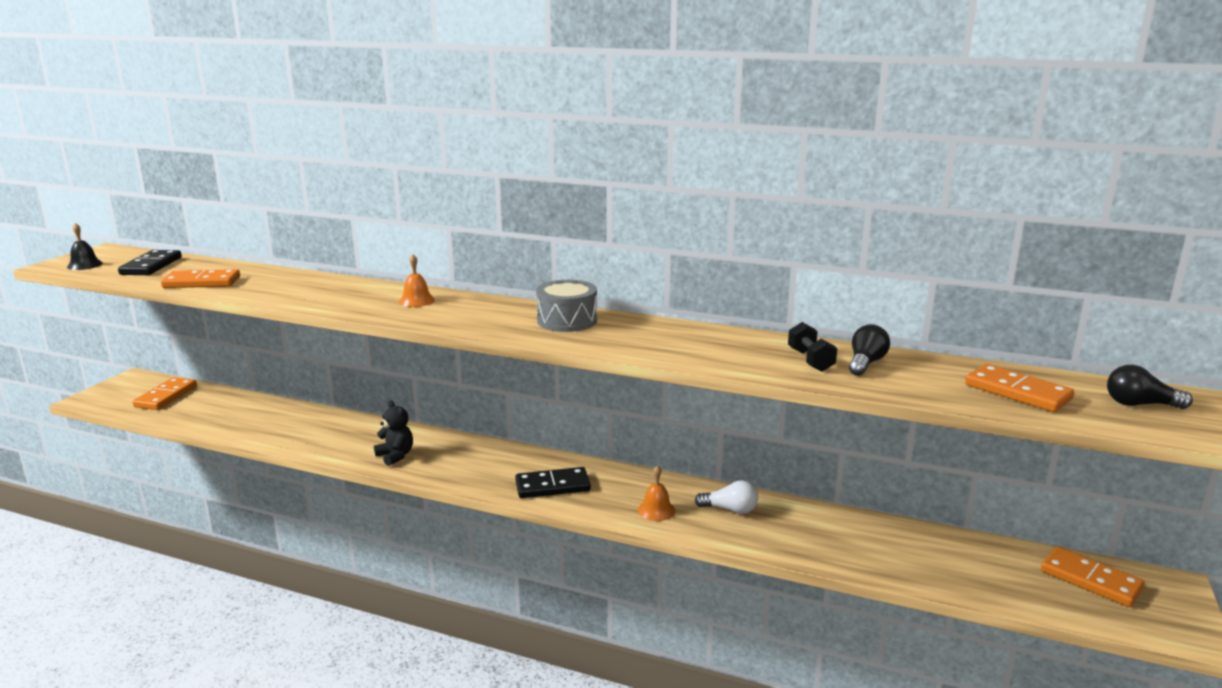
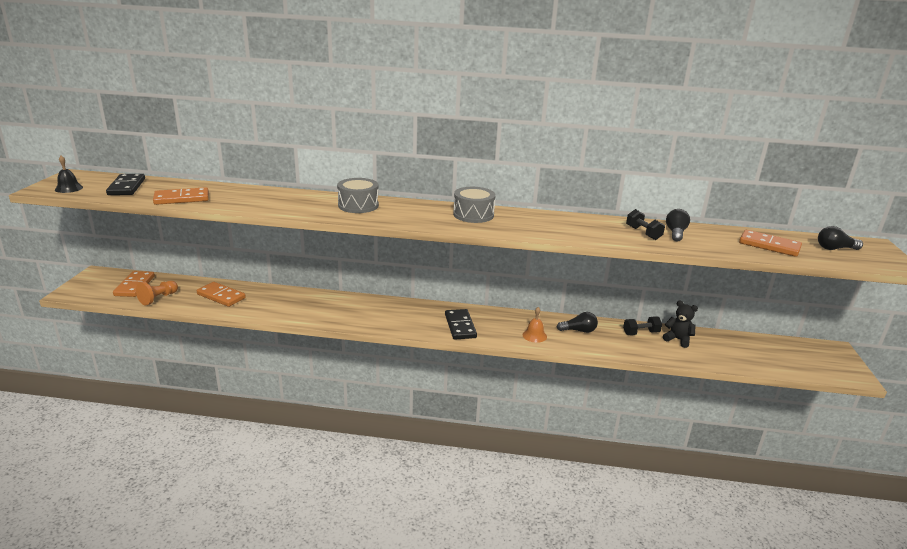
camera: 15 degrees left, 5 degrees up
(183, 414) = (158, 298): none -> orange pawn
(395, 456) = (340, 315): black teddy bear -> black teddy bear (678, 339)
(416, 301) = (358, 205): orange bell -> grey drum
(552, 486) = (460, 326): black domino -> black domino turned 75 degrees counterclockwise
(730, 509) = (579, 331): white light bulb -> black light bulb
(830, 523) = (641, 333): none -> black dumbbell
(1090, 580) = (794, 351): orange domino -> orange domino (221, 296)

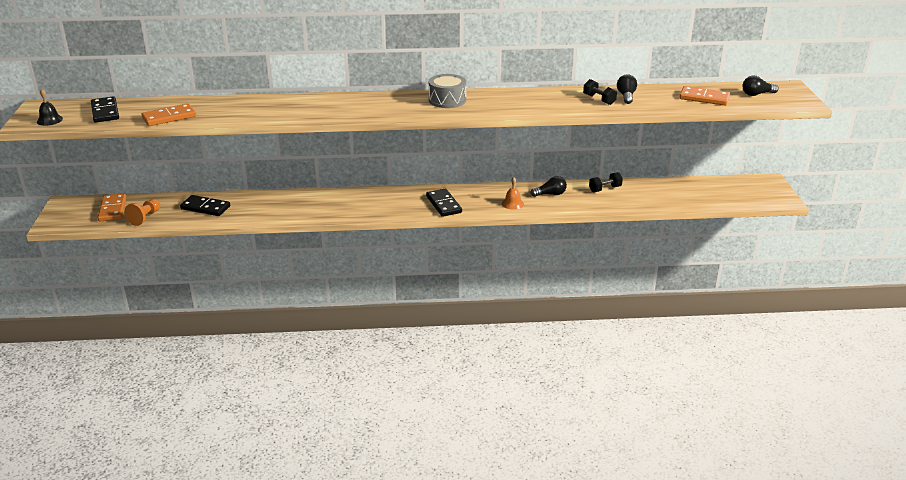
camera: 10 degrees left, 5 degrees up
(221, 296) = (205, 208): orange domino -> black domino
(358, 205) = (339, 104): grey drum -> none
(678, 339) = (637, 190): black teddy bear -> none

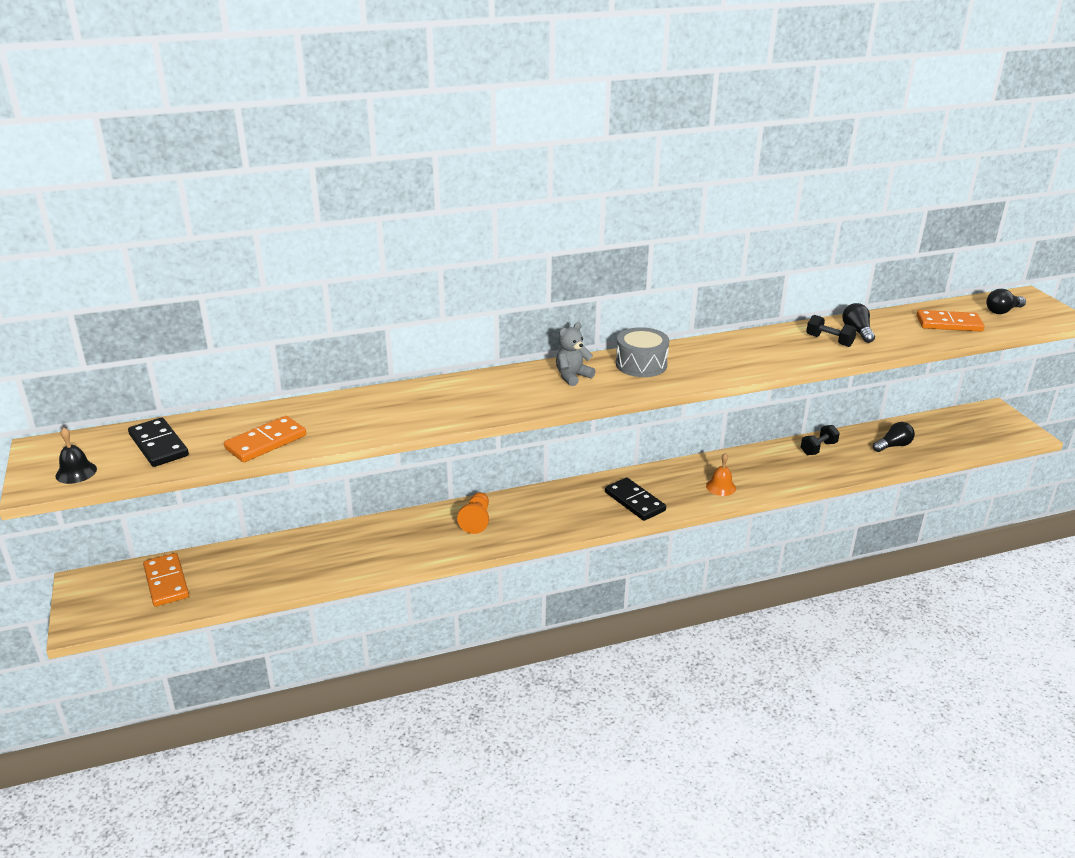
camera: 15 degrees left, 0 degrees up
(145, 218) = (224, 589): orange pawn -> orange pawn (476, 520)
(205, 208) = (307, 557): black domino -> none
(393, 102) = (572, 376): none -> grey teddy bear
(550, 194) = (758, 466): black light bulb -> black light bulb (893, 446)

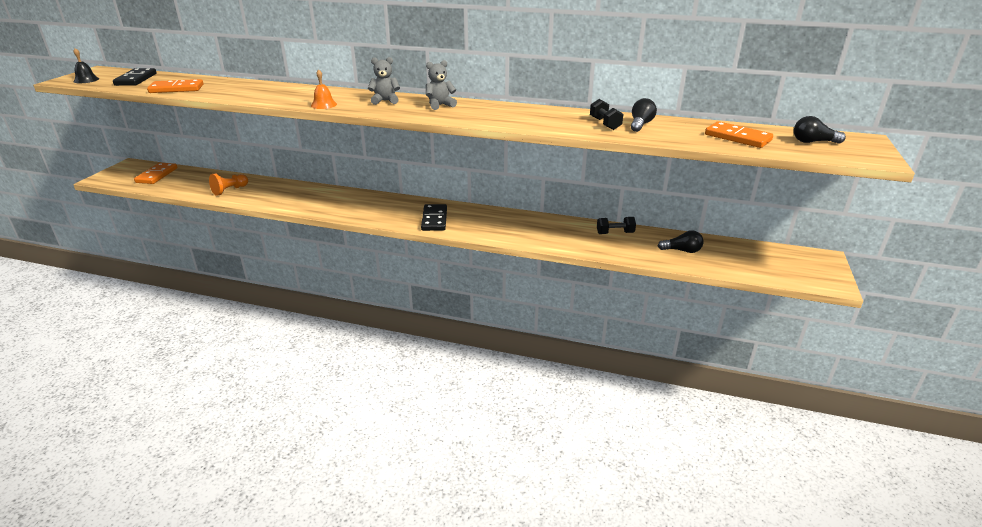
camera: 35 degrees right, 0 degrees up
(476, 520) = (331, 198): orange pawn -> orange pawn (230, 190)
(641, 364) = (440, 105): grey drum -> grey teddy bear
(721, 487) = (504, 230): orange bell -> orange bell (323, 105)

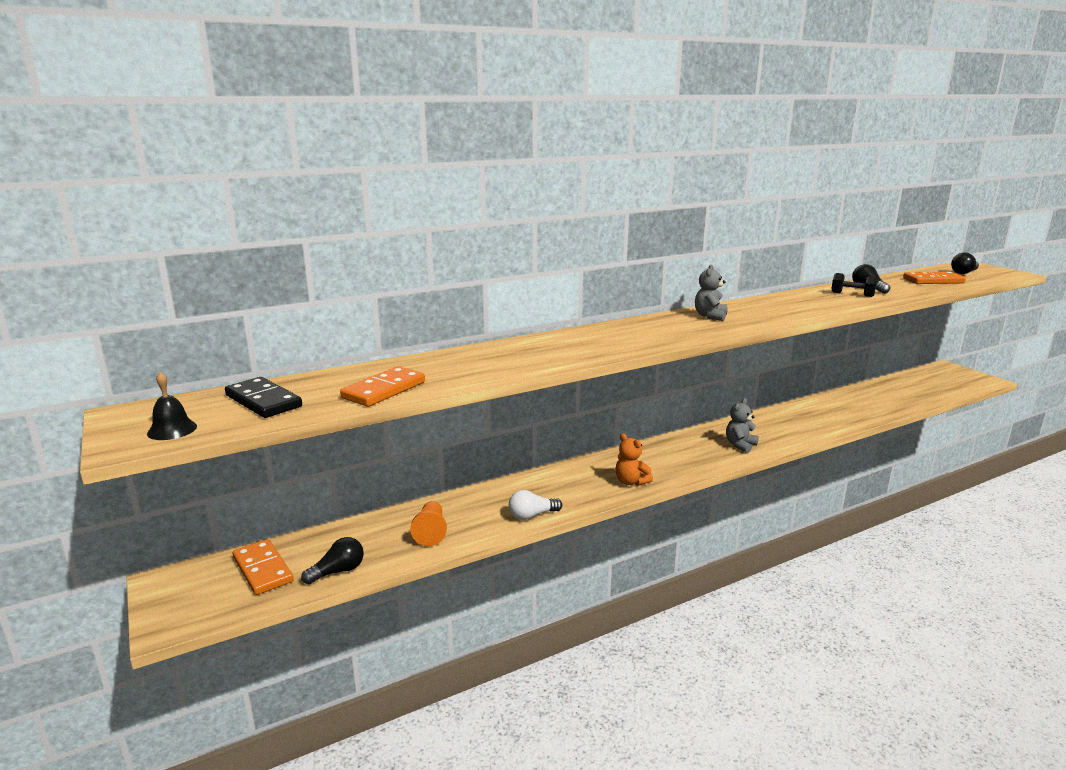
camera: 45 degrees left, 10 degrees down
(277, 204) = (532, 515): none -> white light bulb
(323, 105) = (622, 347): orange bell -> none
(356, 213) = (631, 482): none -> orange teddy bear
(385, 101) = (656, 327): grey teddy bear -> grey teddy bear (740, 445)
(434, 219) = (706, 453): black domino -> none
(615, 233) = (833, 402): black dumbbell -> none
(682, 250) = (891, 395): black light bulb -> black light bulb (338, 571)

